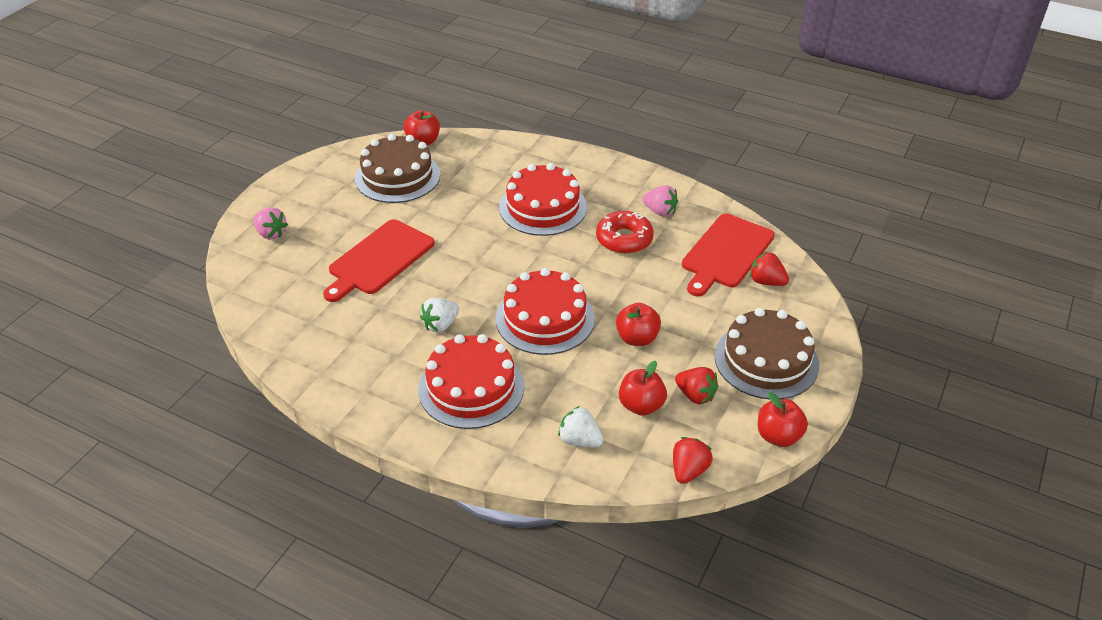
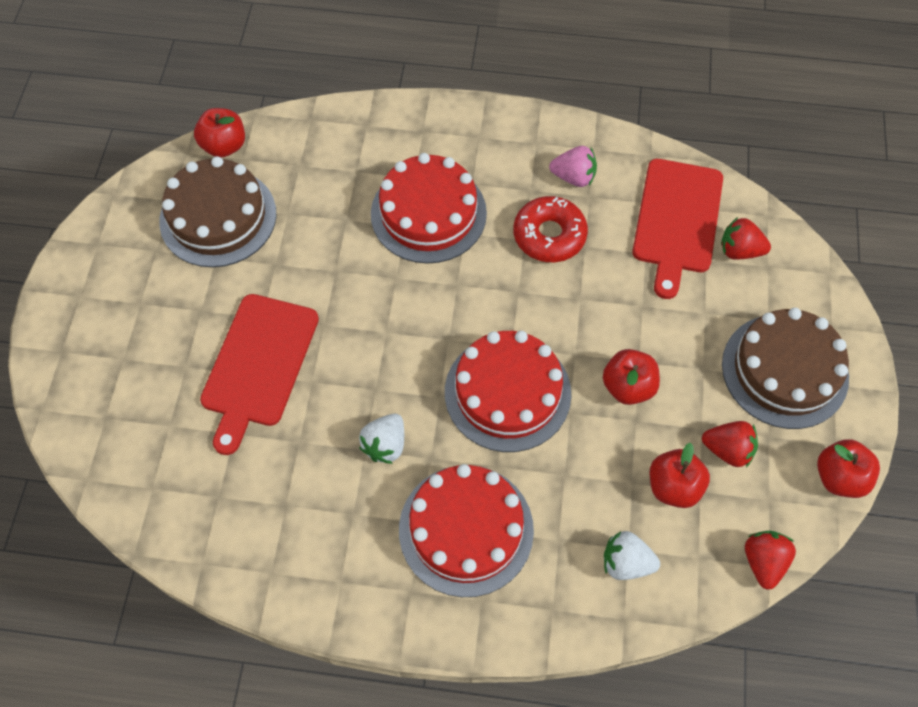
camera: 20 degrees left, 20 degrees up
(271, 233) = (93, 367): pink strawberry -> none

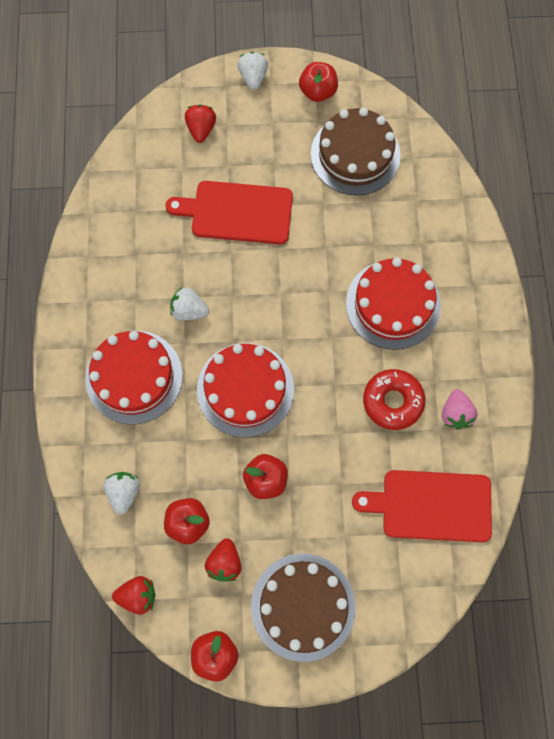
camera: 80 degrees right, 10 degrees up
(62, 315) = (253, 77): none -> white strawberry
(224, 146) = (421, 142): red apple -> red apple (318, 92)
(739, 250) = (412, 562): red strawberry -> red strawberry (201, 129)

